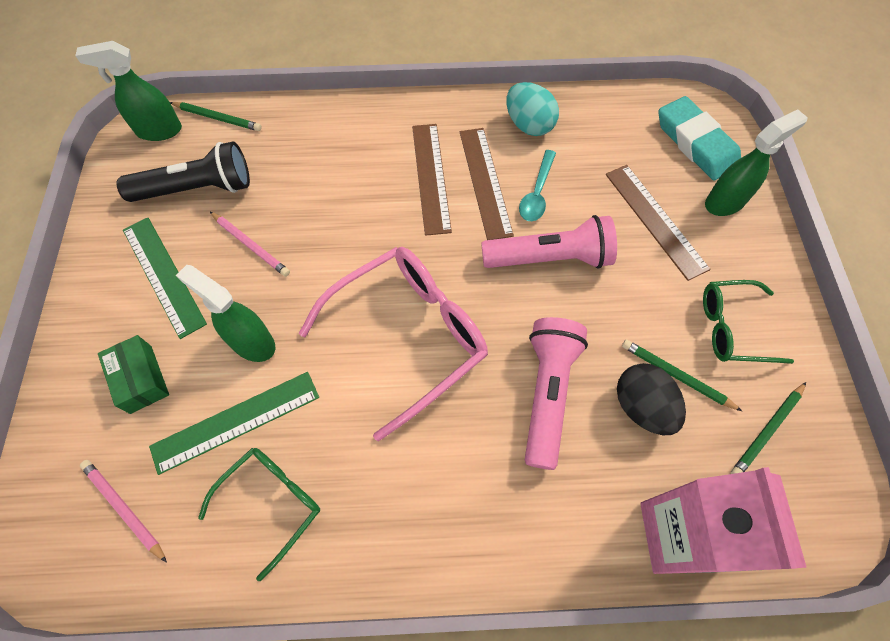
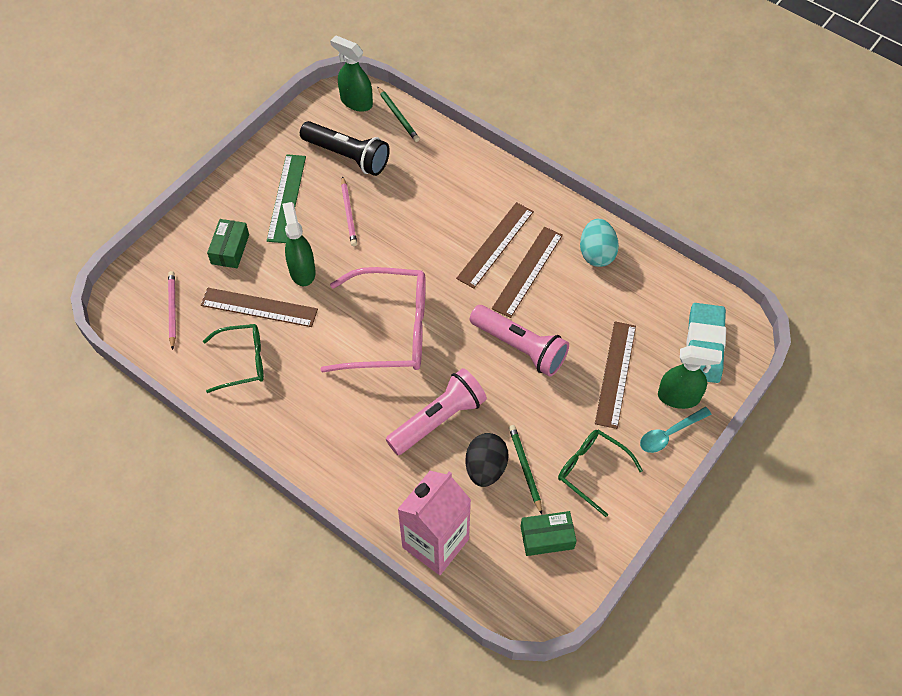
camera: 40 degrees right, 5 degrees down
(236, 421) = (259, 307): green ruler -> brown ruler
(537, 193) = (554, 302): turquoise spoon -> turquoise spoon (669, 434)
(767, 430) = (547, 537): green pencil -> green box

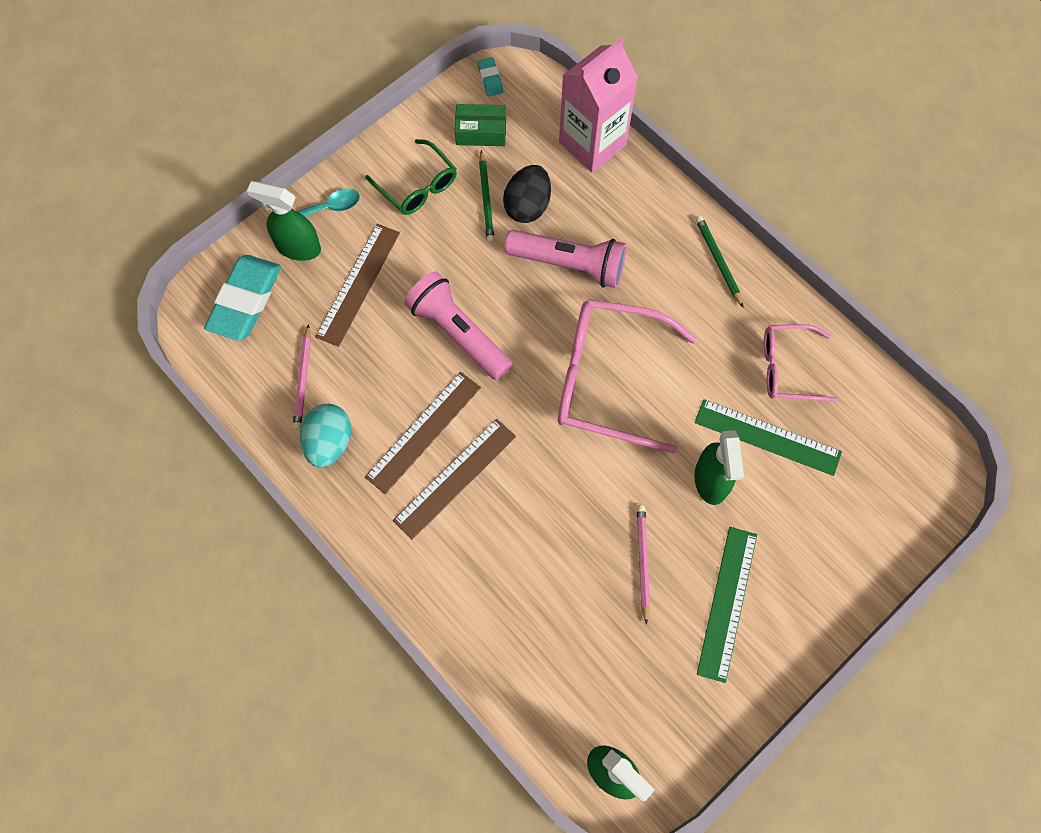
camera: 170 degrees left, 10 degrees up
(172, 310) = (876, 451): pink pencil -> pink pencil (303, 379)
(230, 249) = (805, 530): green box -> none
(242, 361) = (787, 368): green glasses -> pink glasses
(259, 307) = (767, 437): brown ruler -> green ruler
(347, 156) = (635, 665): black flashlight -> none
(398, 116) = (550, 731): green pencil -> green pencil (718, 261)
(438, 419) = (569, 264): pink flashlight -> pink flashlight turned 135 degrees counterclockwise
(552, 600) = (490, 79): none -> turquoise eraser

